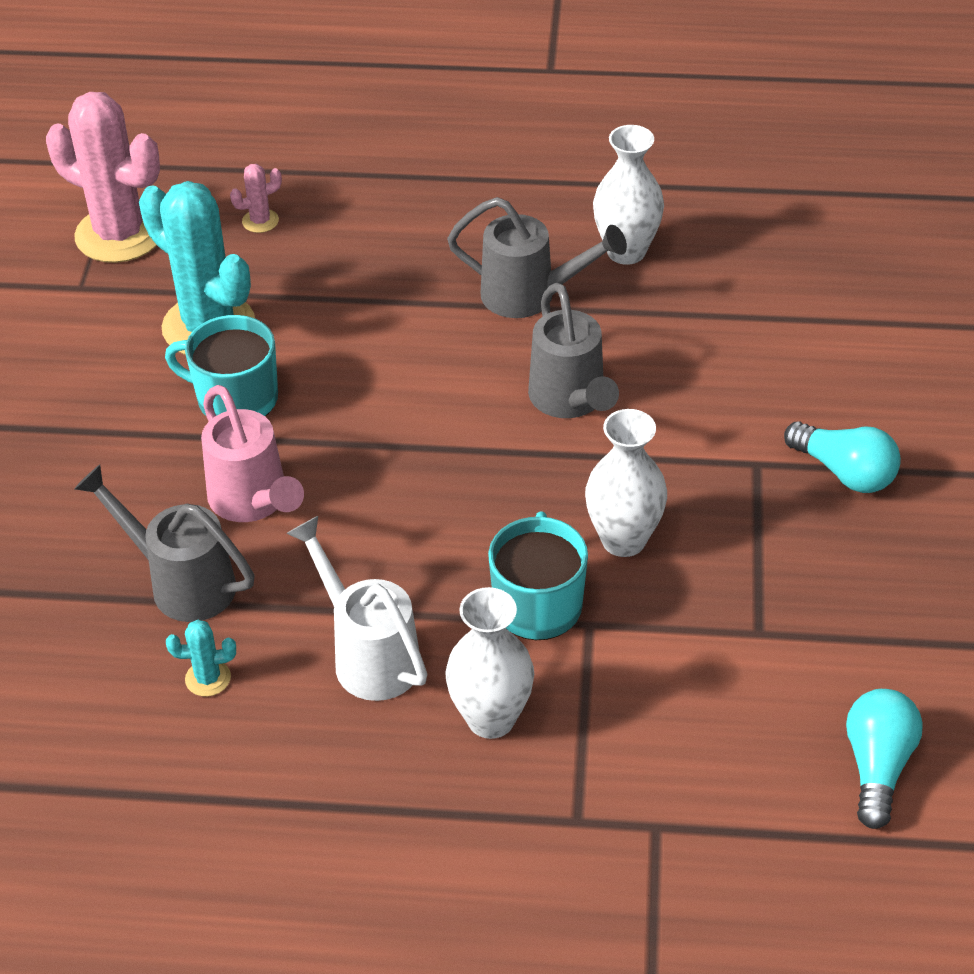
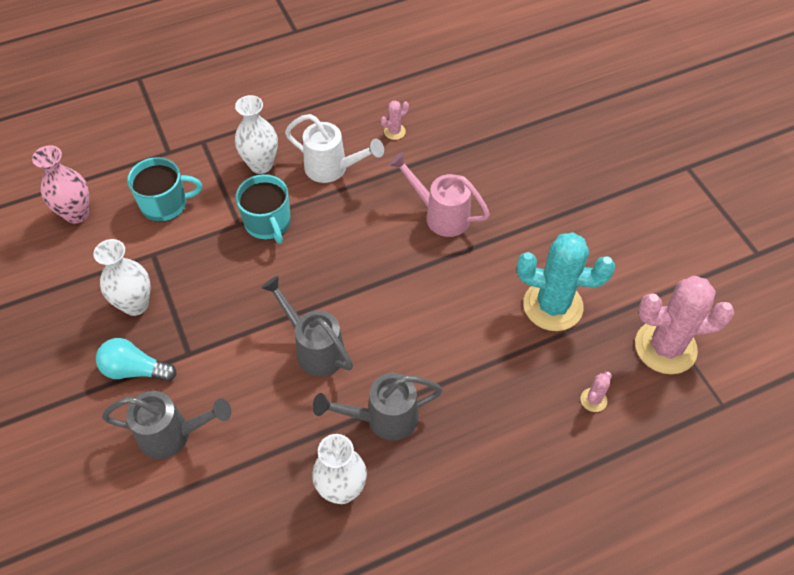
camera: 150 degrees right, 10 degrees up
(181, 582) = (441, 164): grey watering can -> grey watering can (173, 435)
(208, 678) = (394, 132): turquoise cactus -> pink cactus
(235, 399) = (498, 267): turquoise mug -> turquoise mug (165, 204)
(623, 540) = (242, 274): white vase -> white vase (135, 304)
(877, 766) = (76, 214): turquoise light bulb -> pink vase

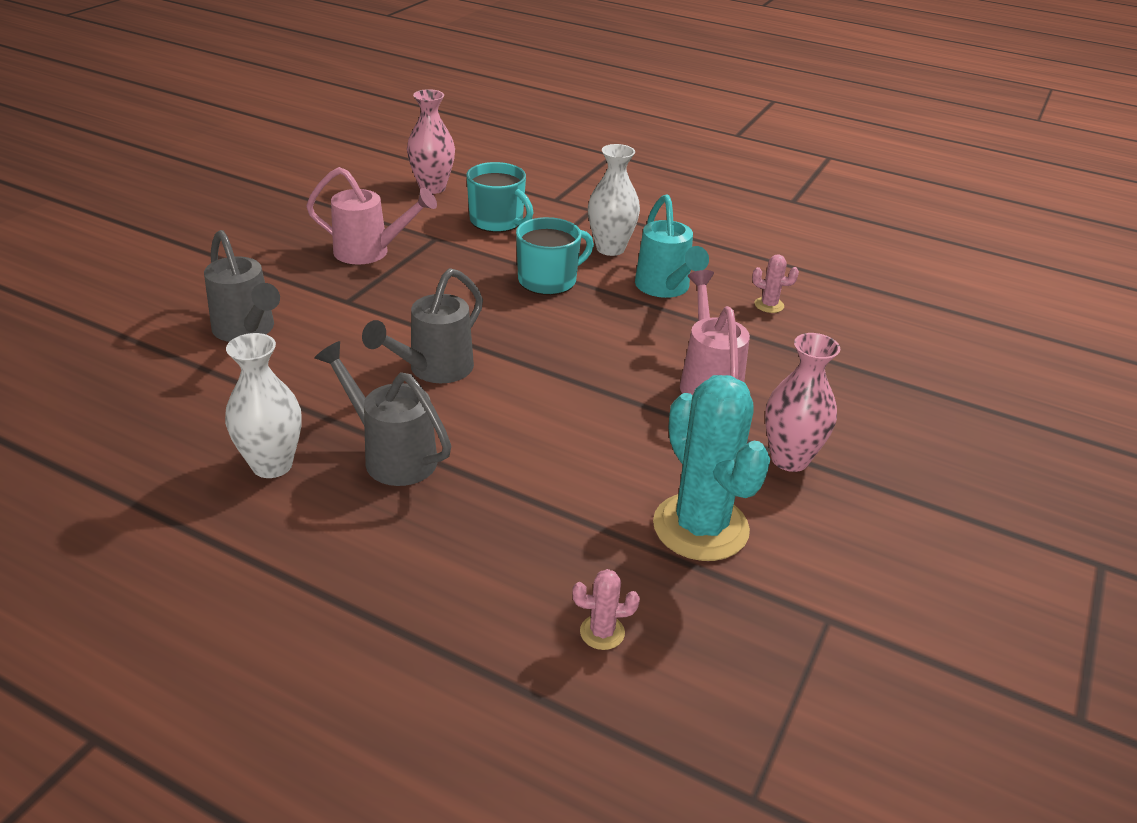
camera: 50 degrees right, 20 degrees down
(135, 304) = (371, 252): white vase -> pink watering can
(135, 370) = (300, 281): turquoise light bulb -> none
(268, 223) = (548, 280): turquoise mug -> turquoise mug turned 150 degrees counterclockwise
(314, 348) = (433, 370): grey watering can -> grey watering can turned 150 degrees counterclockwise
(333, 169) = (665, 289): white watering can -> turquoise watering can
(532, 228) = (789, 459): none -> pink vase
(665, 347) = (773, 676): pink cactus -> none

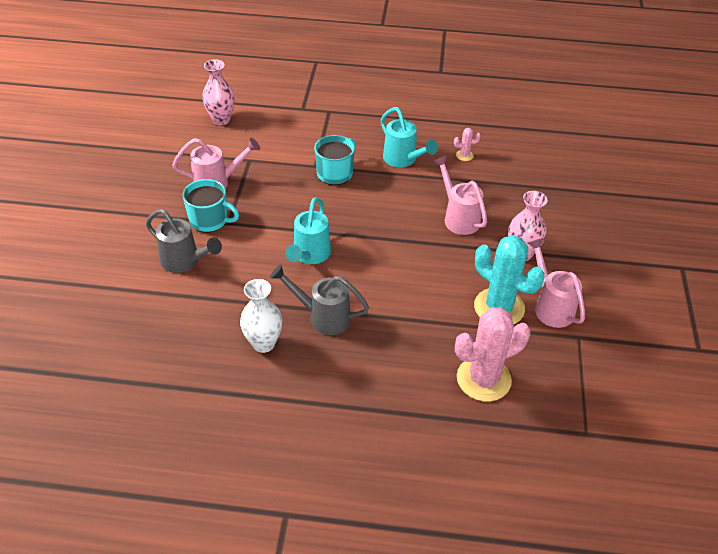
camera: 20 degrees left, 10 degrees up
(433, 370) = (309, 256): grey watering can -> turquoise watering can
(497, 221) = (278, 136): turquoise mug -> turquoise mug (210, 220)
(602, 632) = (483, 379): pink cactus -> pink cactus, size x2.40
(610, 248) = (357, 139): white vase -> none
(799, 552) = (550, 306): none -> pink watering can

